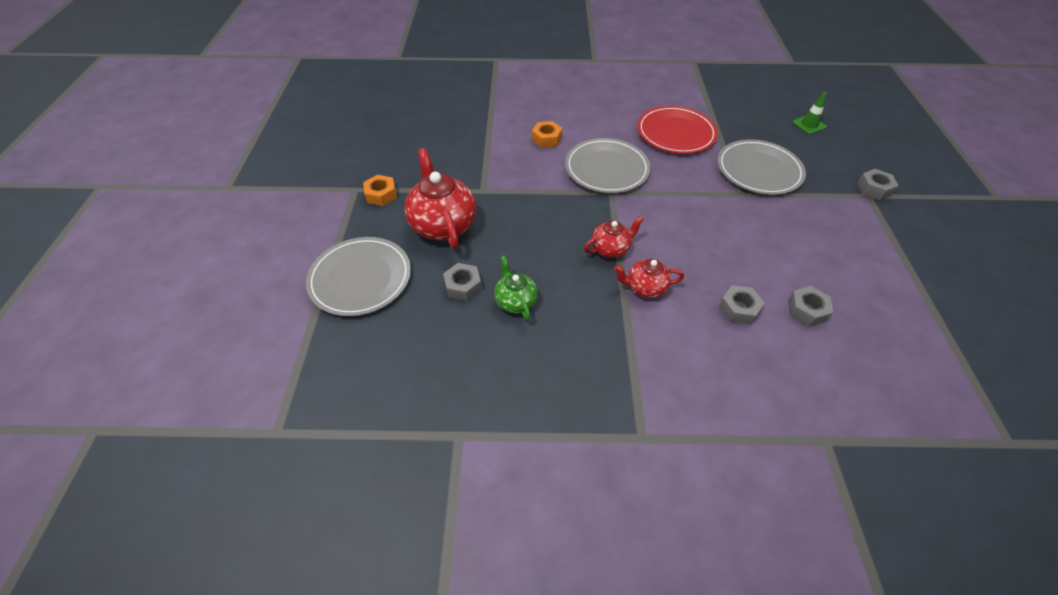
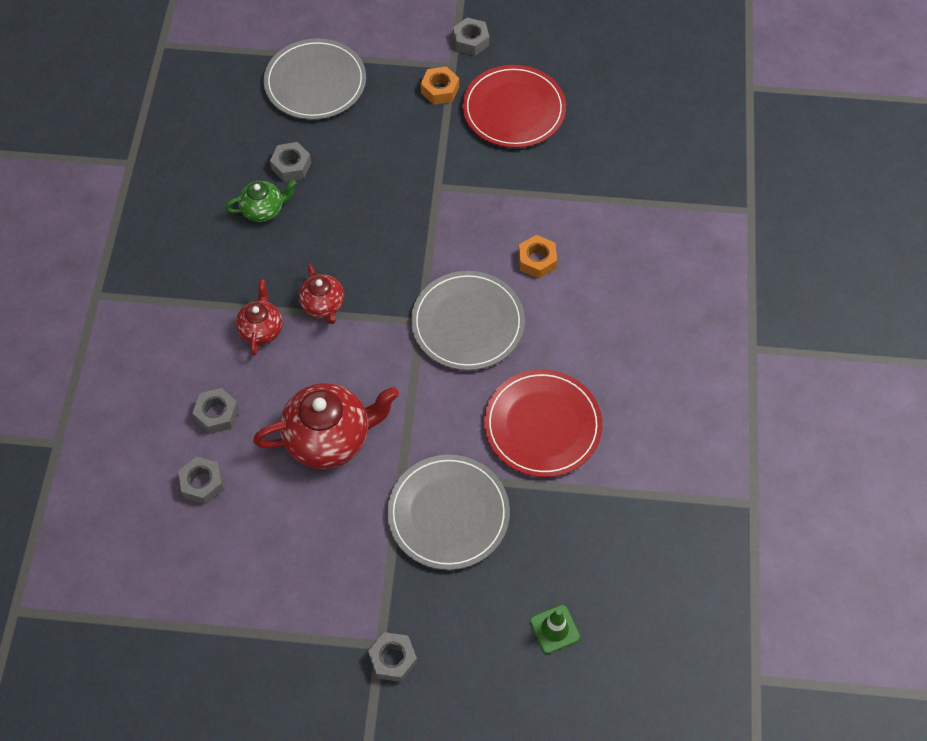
camera: 95 degrees right, 10 degrees up
(329, 180) = (471, 41): none -> grey nut
(407, 154) = (514, 109): none -> red plate
(443, 225) = (383, 148): red teapot -> red teapot (329, 438)

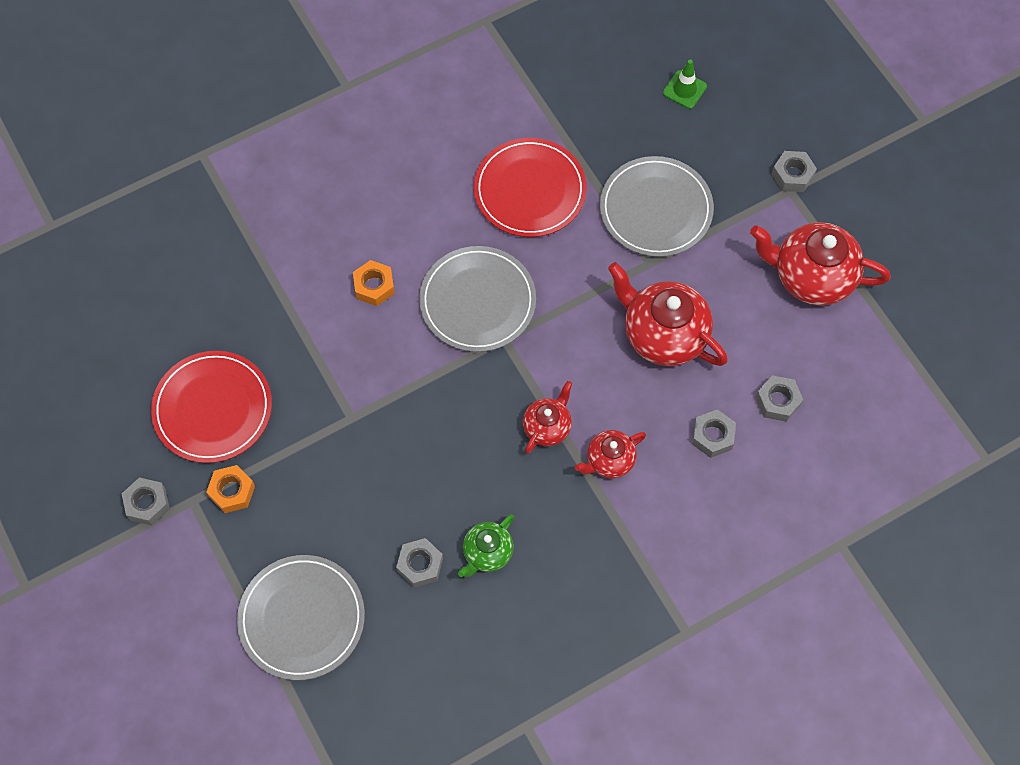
camera: 125 degrees left, 5 degrees up
(263, 210) = (487, 553): green teapot -> green teapot turned 90 degrees counterclockwise
(283, 596) = (811, 277): none -> red teapot

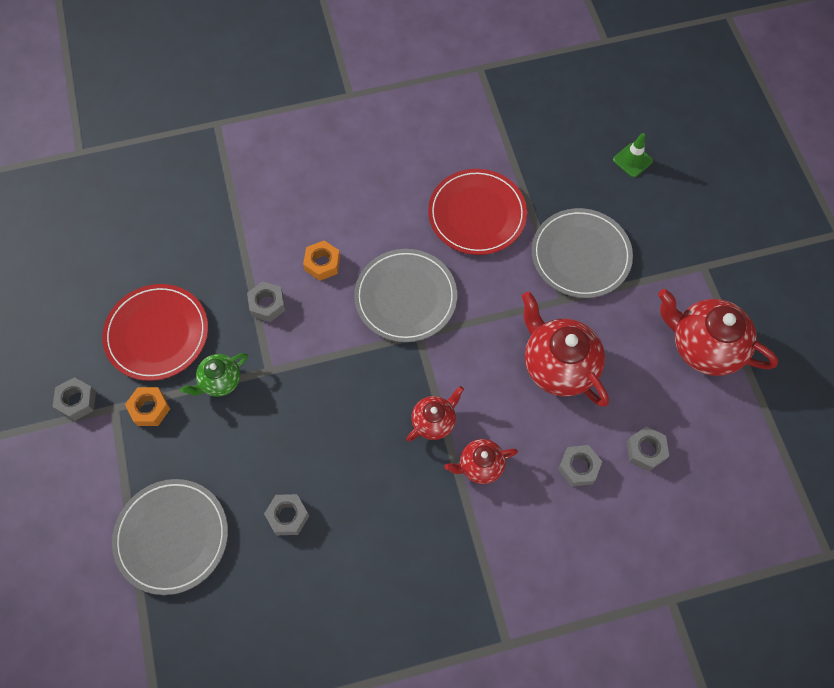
camera: 15 degrees right, 0 degrees up
(487, 553) = (349, 521): green teapot -> green teapot (220, 381)
(792, 175) = (709, 254): grey nut -> grey nut (267, 304)

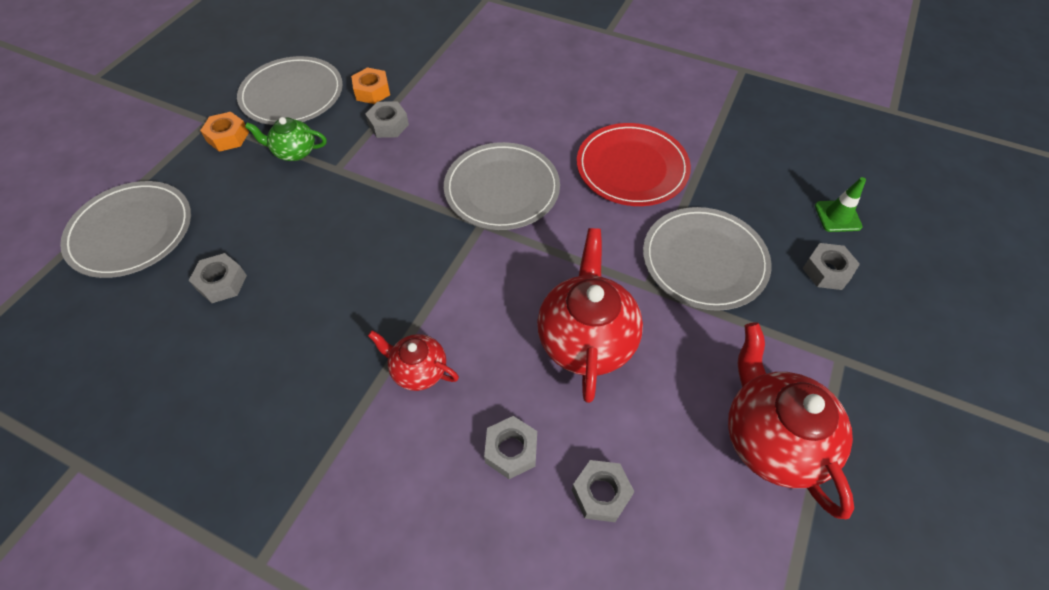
camera: 40 degrees right, 10 degrees down
(77, 401) = (192, 101): grey nut -> grey nut (827, 271)
(157, 334) = (292, 94): red plate -> grey plate
(322, 263) = (461, 124): orange nut -> orange nut (372, 91)
(434, 421) = (419, 301): red teapot -> none

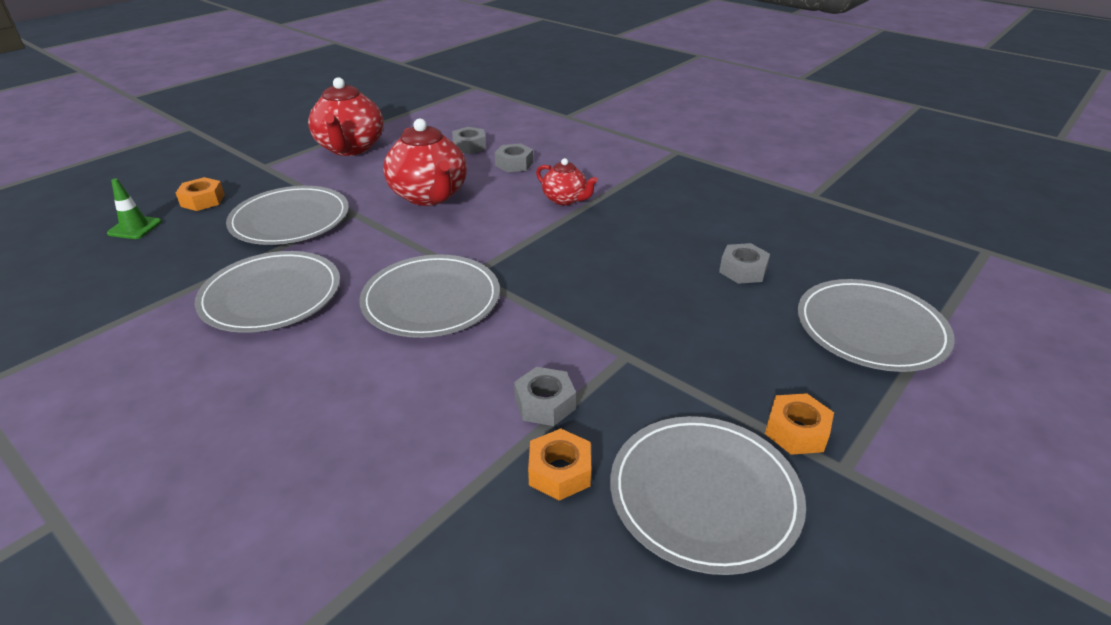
camera: 165 degrees left, 20 degrees down
(294, 152) = (686, 388): green teapot -> none
(586, 339) = (429, 196): red teapot -> red teapot turned 45 degrees counterclockwise
(632, 167) = (271, 295): red plate -> grey plate
(827, 271) = (202, 200): grey nut -> orange nut

